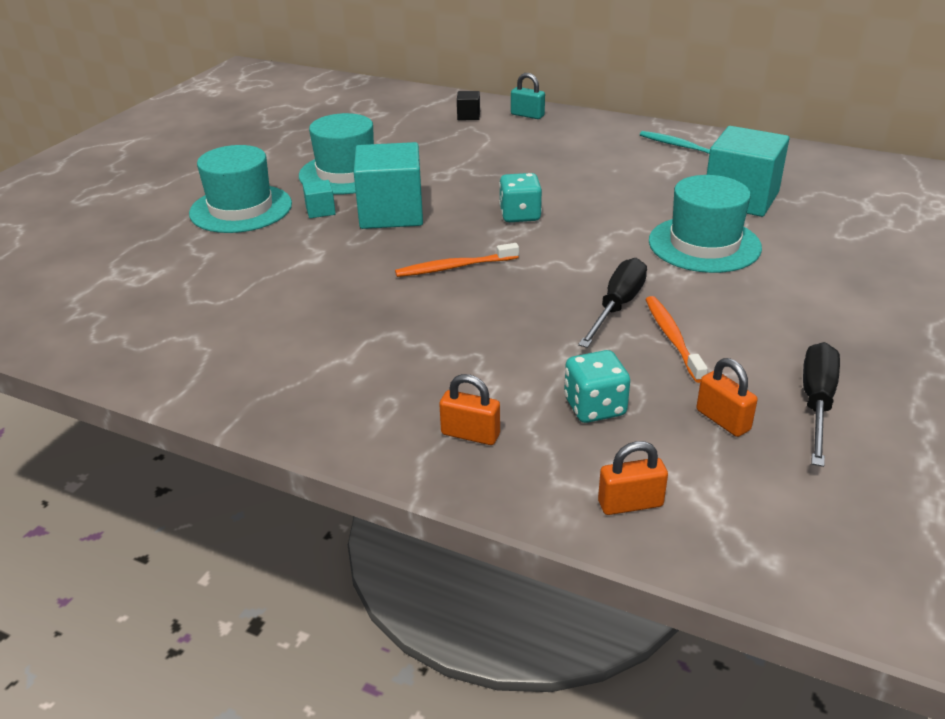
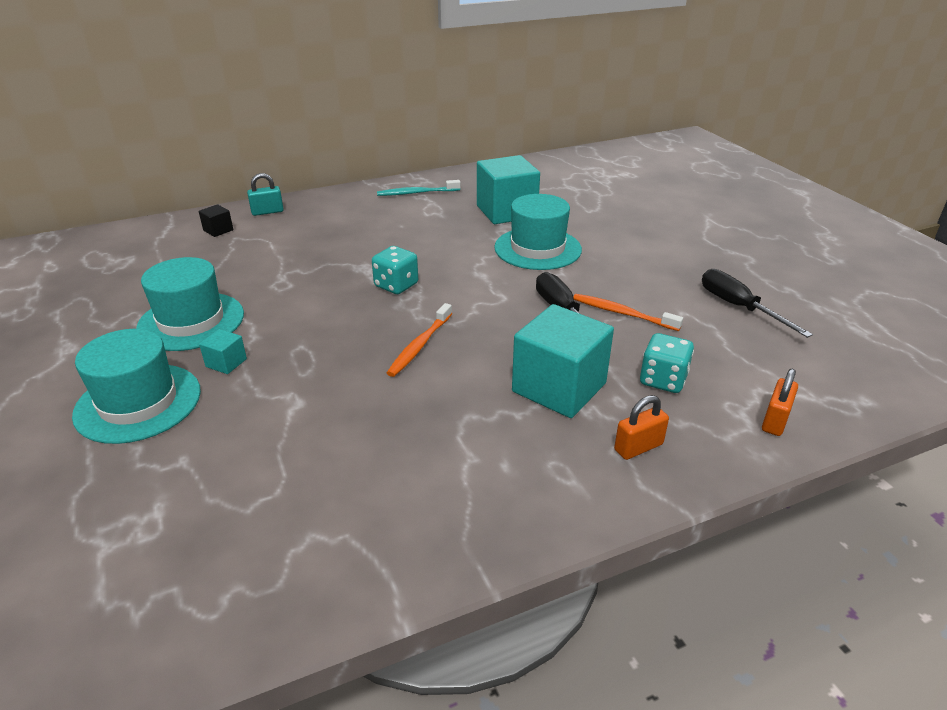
camera: 50 degrees left, 0 degrees up
(391, 213) = (295, 333): turquoise cube -> turquoise cube (559, 387)
(723, 420) = (724, 344): orange padlock -> none

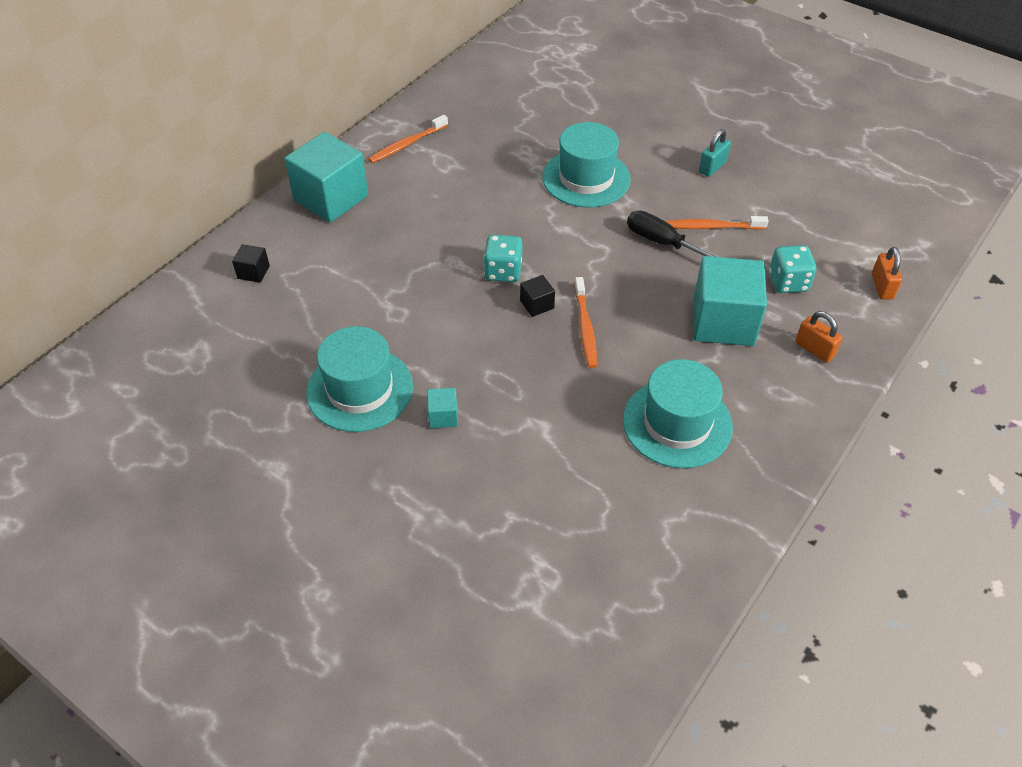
camera: 30 degrees left, 15 degrees up
(138, 402) = (413, 487): turquoise hat -> turquoise hat (677, 423)
(267, 212) = (277, 227): turquoise padlock -> turquoise padlock (712, 167)
(397, 315) = (537, 304): none -> black cube
(417, 193) = (407, 144): turquoise toothbrush -> orange toothbrush
(506, 211) = (517, 140): turquoise cube -> turquoise cube (331, 198)
(638, 447) = (814, 349): orange padlock -> orange padlock turned 75 degrees counterclockwise
(739, 307) = (790, 185): black screwdriver -> none

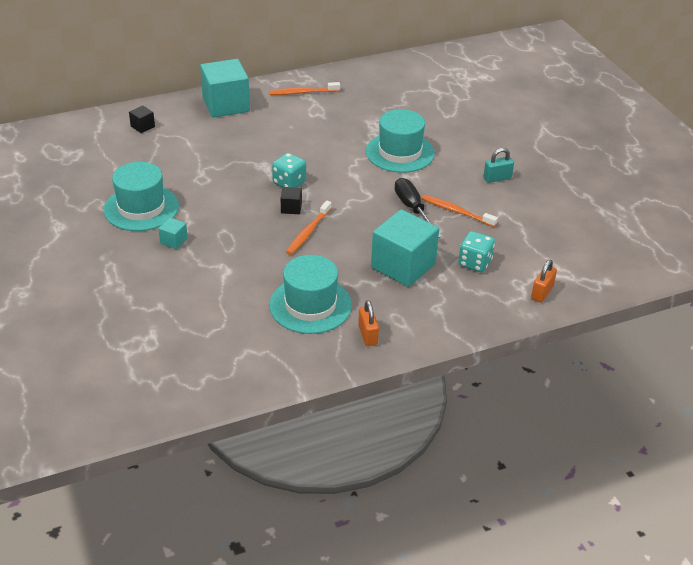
camera: 30 degrees right, 10 degrees down
(814, 349) = (449, 306): orange padlock -> orange padlock (368, 335)

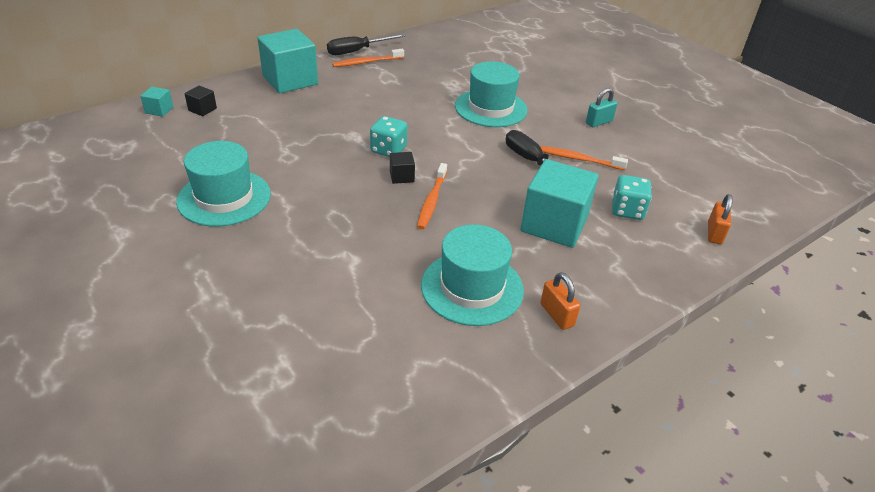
camera: 15 degrees left, 0 degrees up
(174, 241) = (276, 232): turquoise cube -> turquoise cube (159, 110)
(298, 79) = (357, 51): none -> black screwdriver

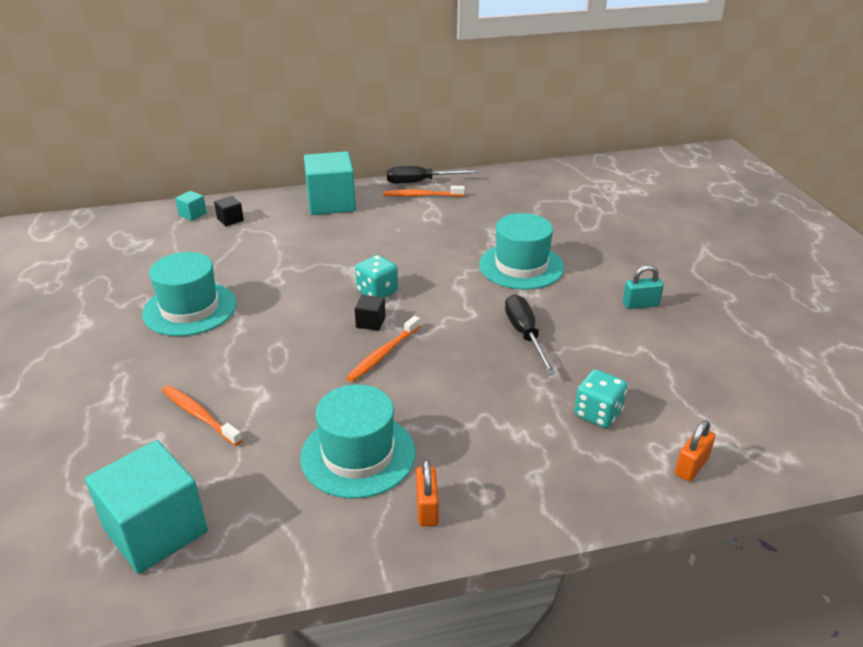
camera: 25 degrees right, 5 degrees down
(554, 224) = (498, 409): turquoise cube -> turquoise cube (156, 530)
(578, 159) = (582, 342): orange toothbrush -> orange toothbrush (199, 415)

